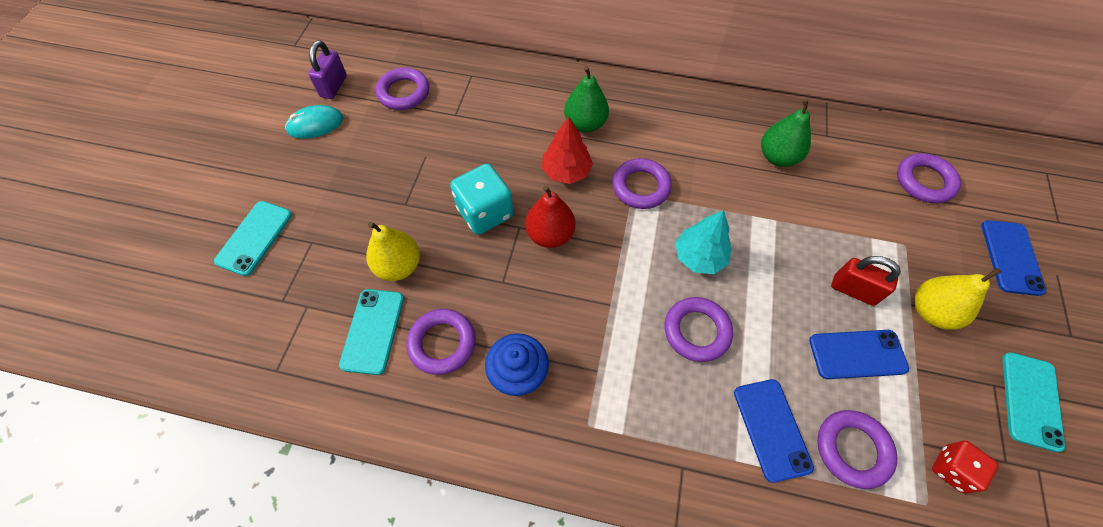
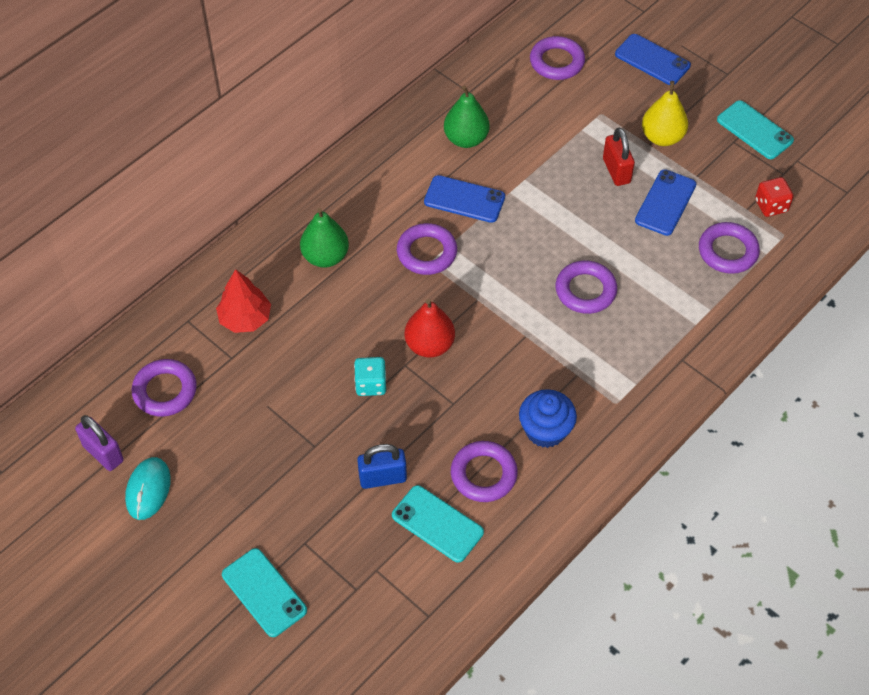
camera: 60 degrees left, 5 degrees down
(399, 266) = (382, 478): yellow pear -> blue padlock
(485, 212) = (370, 384): turquoise dice -> turquoise dice, size x0.62
(566, 171) = (370, 299): red tree -> red tree (245, 318)
(699, 257) = (523, 251): turquoise tree -> none
(771, 429) = (687, 289): blue phone -> blue phone (464, 199)
(853, 290) = (616, 171): red padlock -> red padlock turned 75 degrees counterclockwise

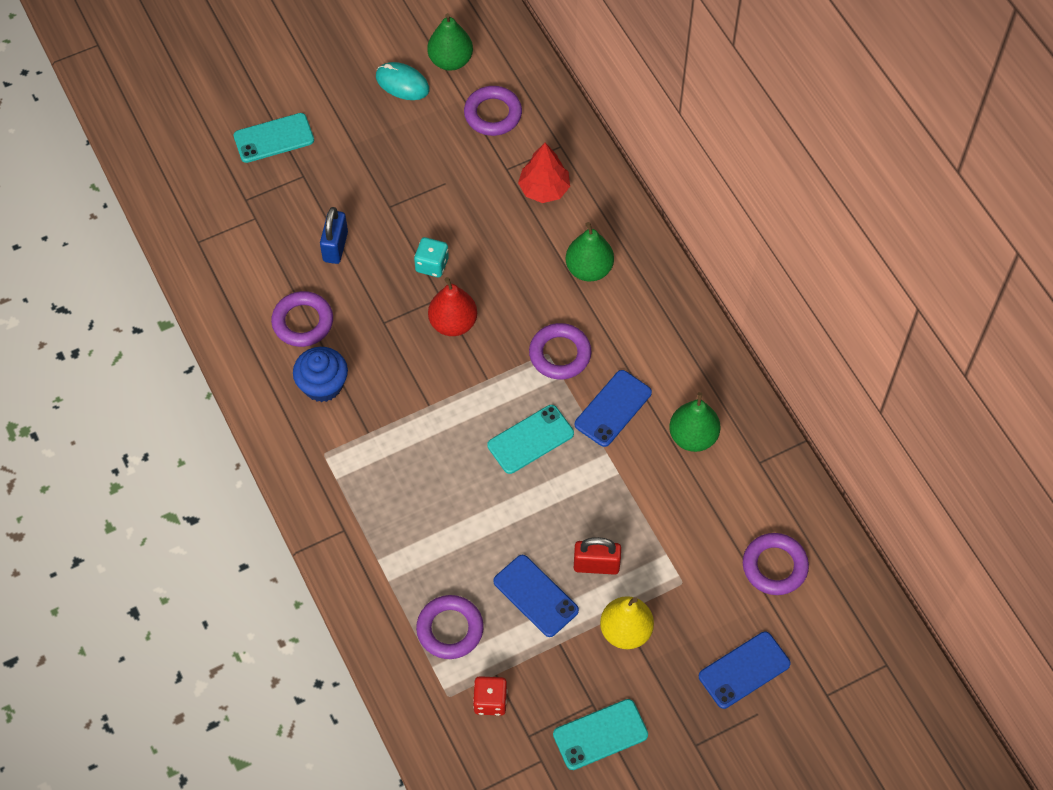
camera: 110 degrees right, 5 degrees up
(103, 453) = (450, 60): purple padlock -> green pear
(437, 524) = (274, 273): turquoise phone -> turquoise phone (530, 439)
(585, 290) = (458, 476): purple ring -> none

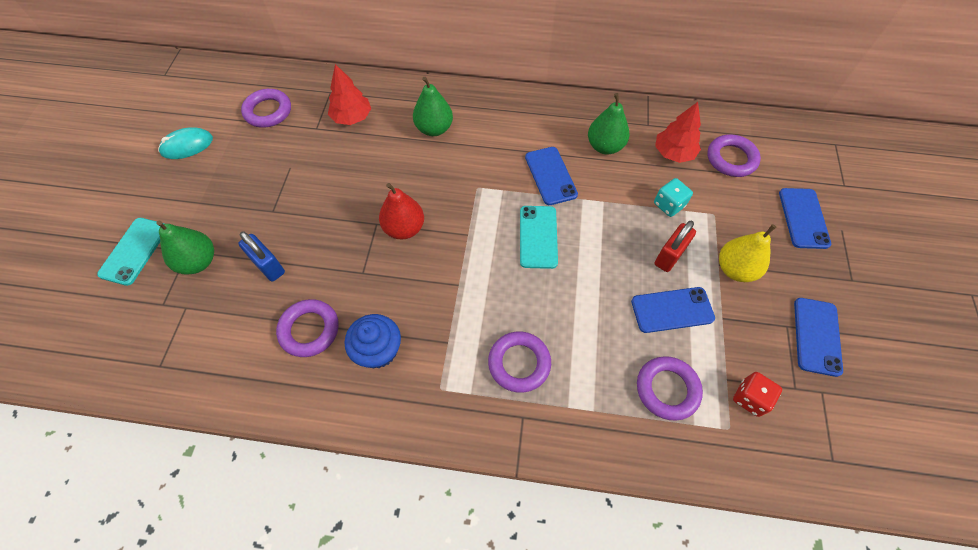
camera: 55 degrees left, 0 degrees up
(432, 265) = (345, 213): turquoise dice -> turquoise dice (669, 205)
(450, 60) = (203, 110): green pear -> green pear (198, 262)
(560, 354) = (484, 181): purple ring -> purple ring (519, 363)
(600, 734) = (817, 336): turquoise phone -> blue phone
(737, 506) = (673, 153): none -> red tree

